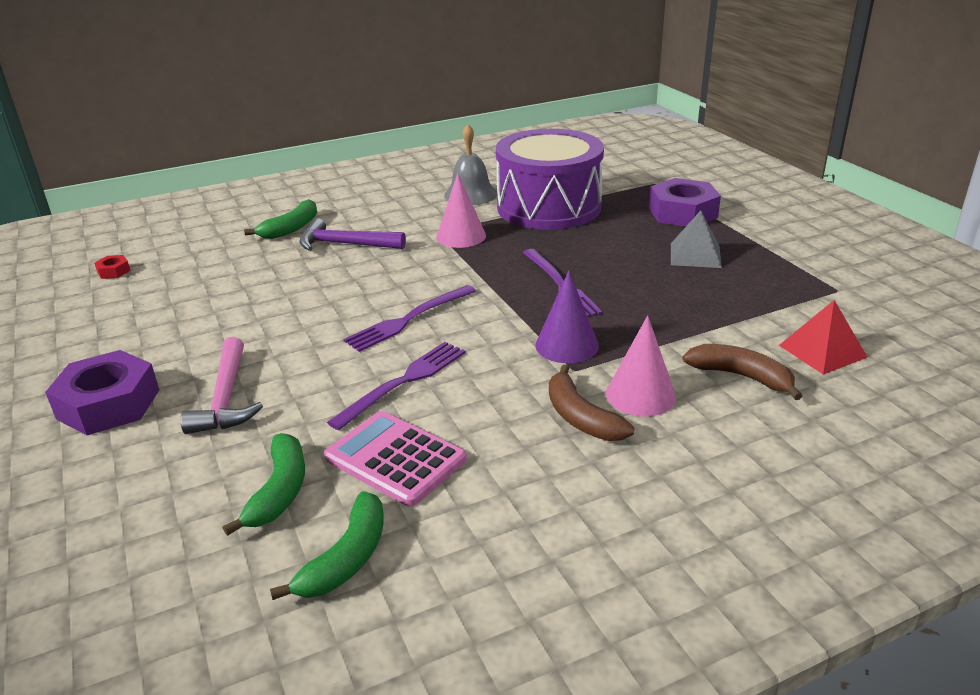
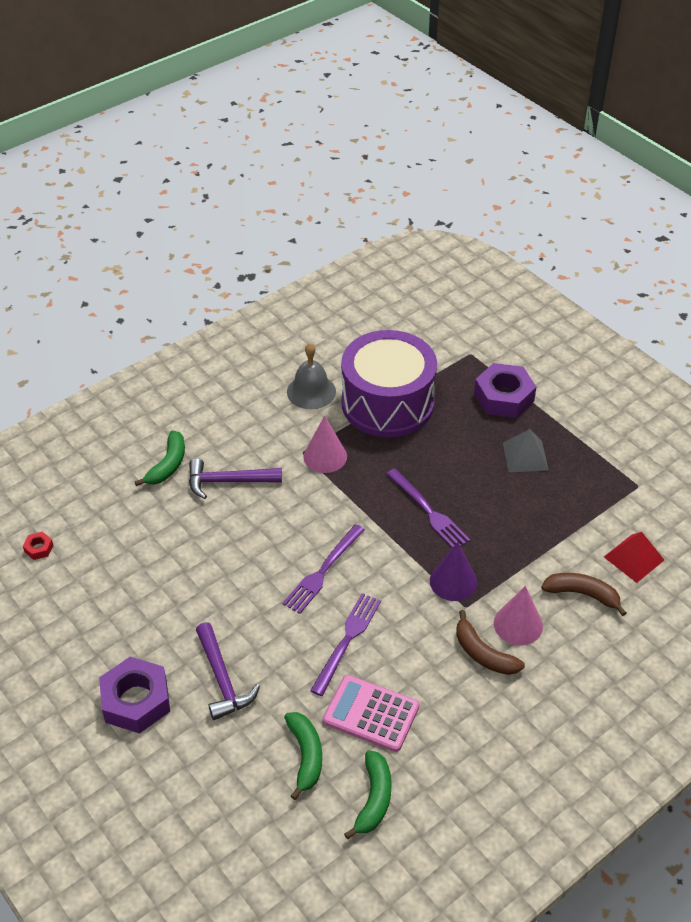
camera: 15 degrees left, 15 degrees up
(226, 398) = (222, 679): pink hammer -> purple hammer

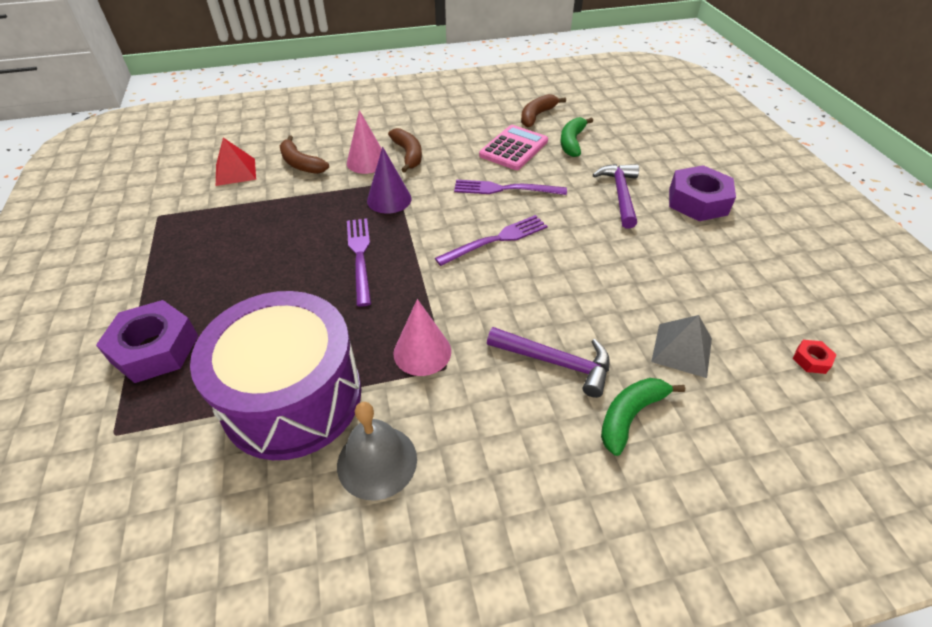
camera: 155 degrees left, 0 degrees up
(347, 640) = (505, 189): purple fork -> purple fork turned 45 degrees clockwise
(371, 714) = (513, 148): pink calculator -> pink calculator turned 105 degrees counterclockwise
(374, 799) = (537, 116): green banana -> brown banana
(525, 456) = (216, 274): grey pyramid -> grey pyramid (682, 350)

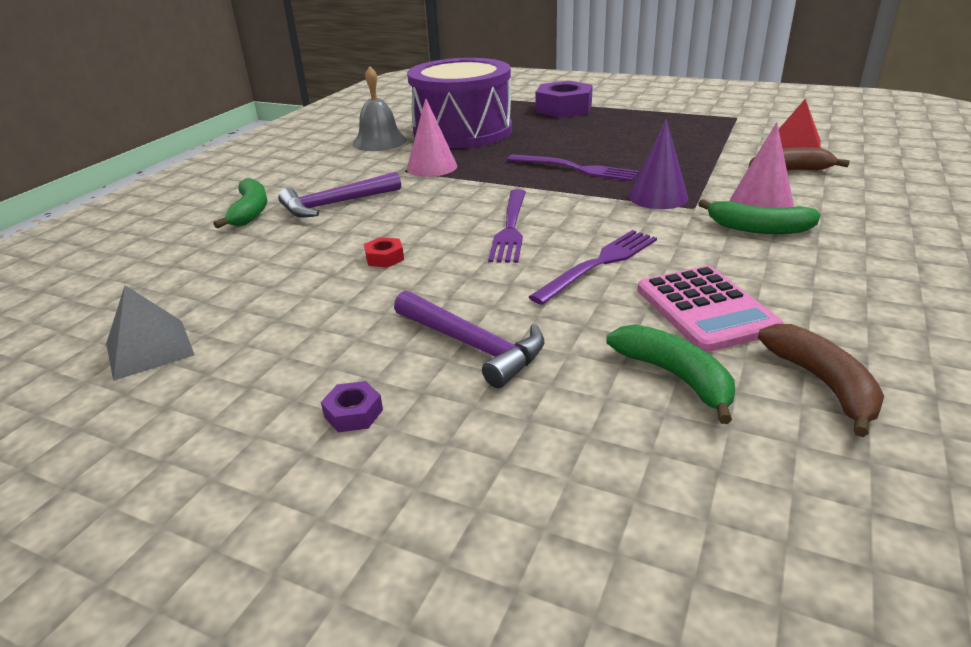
camera: 130 degrees right, 15 degrees down
(408, 154) = (758, 228): brown banana -> green banana
(682, 350) = (237, 257): grey pyramid -> grey pyramid (149, 349)
(697, 201) = (353, 413): purple nut -> purple nut, size x0.43
(811, 360) = (92, 315): red nut -> red nut (384, 258)

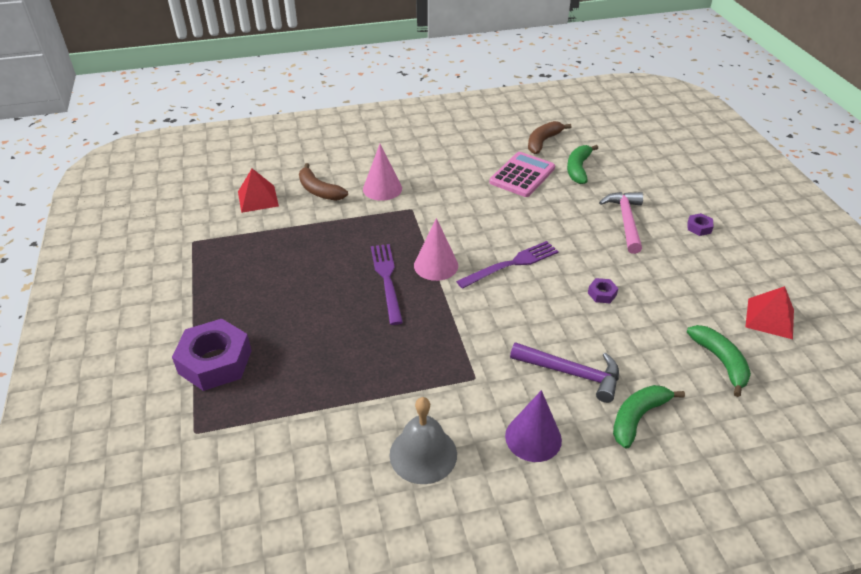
camera: 130 degrees left, 10 degrees up
(149, 349) = (770, 318): grey pyramid -> red pyramid
(384, 258) = (602, 294): red nut -> purple nut
(432, 167) = (452, 364): pink cone -> pink cone (436, 265)
(462, 131) = (343, 402): purple drum -> none
(472, 345) = (625, 221): purple hammer -> pink hammer
(599, 264) = (516, 216): purple fork -> none
(658, 197) = (407, 226): purple cone -> purple cone (533, 437)
(758, 228) = (421, 181): green banana -> green banana (720, 361)

